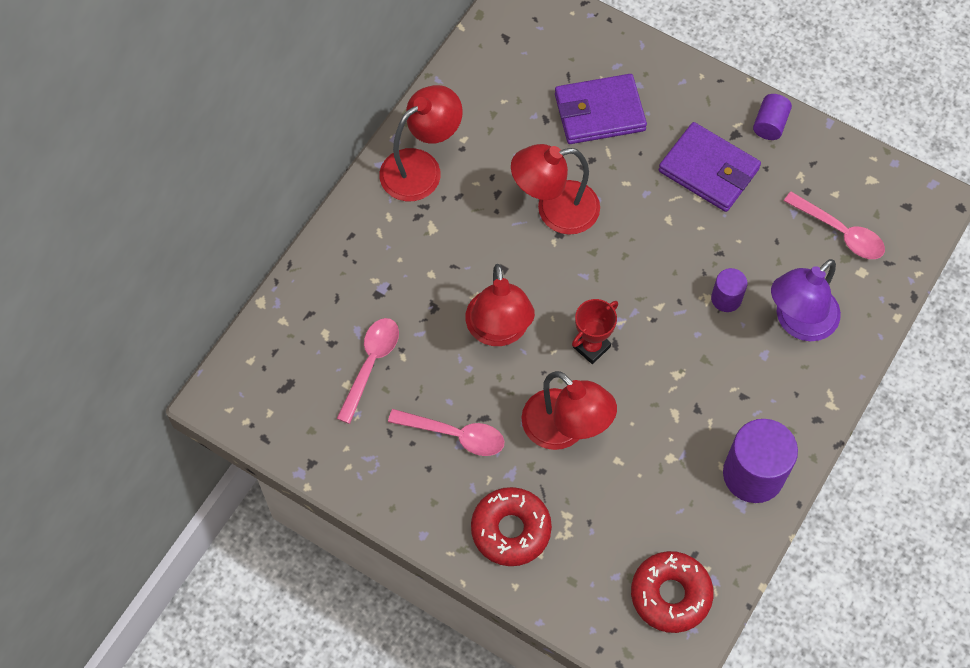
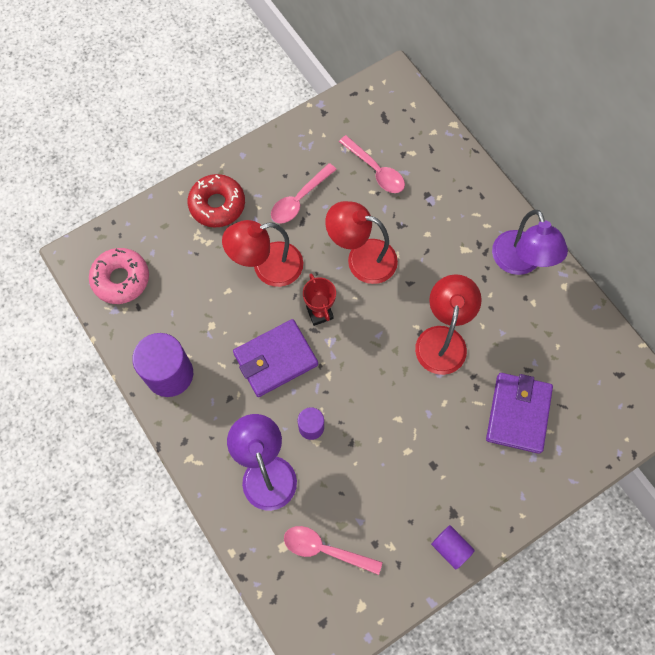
camera: 115 degrees right, 5 degrees up
(421, 167) = (520, 263): red lamp -> purple lamp
(670, 595) = (121, 279): red donut -> pink donut
(708, 170) = (428, 473): purple wallet -> purple wallet (275, 359)
(840, 232) = (325, 549): pink spoon -> pink spoon turned 45 degrees clockwise

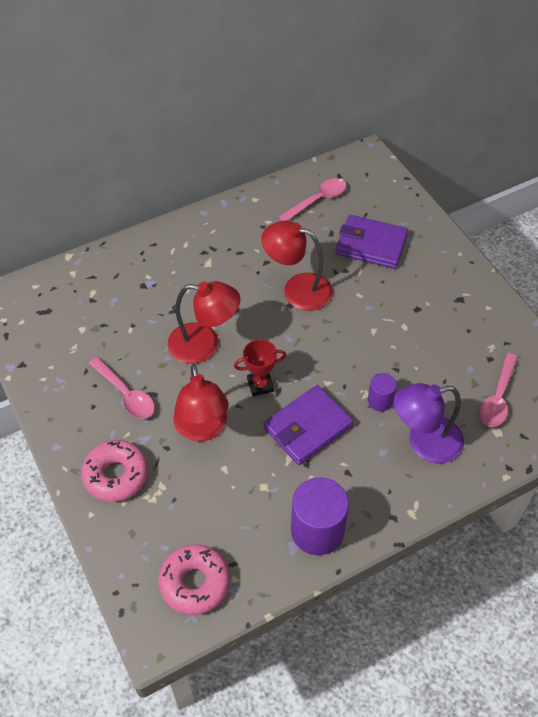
camera: 85 degrees left, 15 degrees down
(217, 205) = (116, 475): red donut -> pink donut
(275, 359) = (307, 427): purple wallet -> purple wallet turned 75 degrees clockwise
(361, 258) = (204, 345): red lamp -> red lamp turned 105 degrees counterclockwise
(375, 170) = (106, 324): pink spoon -> pink spoon (317, 200)
(450, 548) = (490, 304): purple cylinder -> none
(520, 263) = (228, 225): purple lamp -> none

